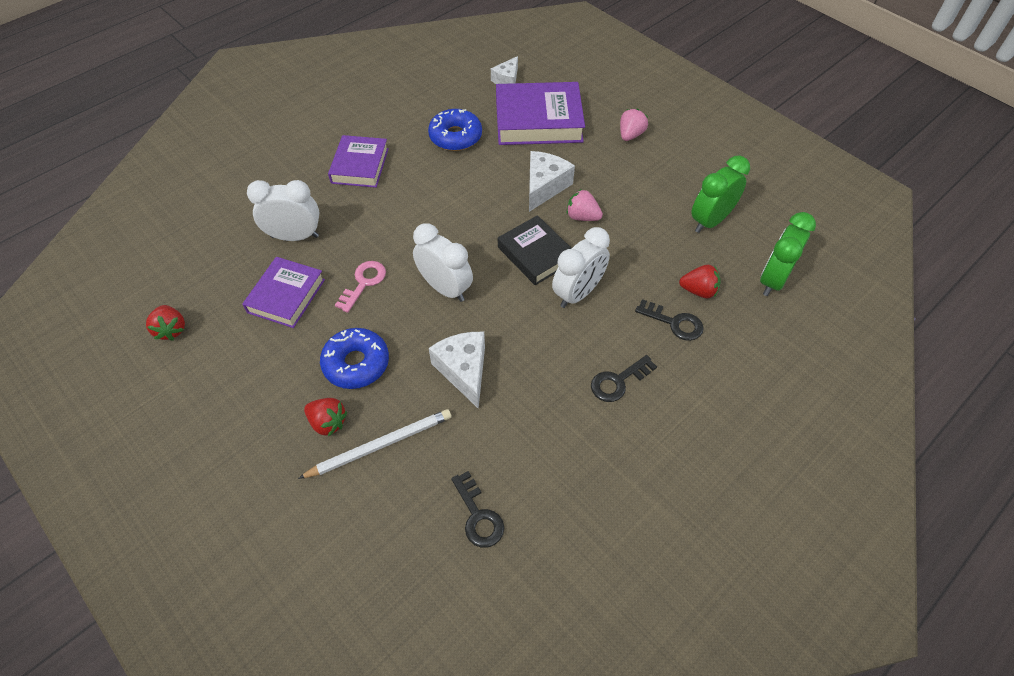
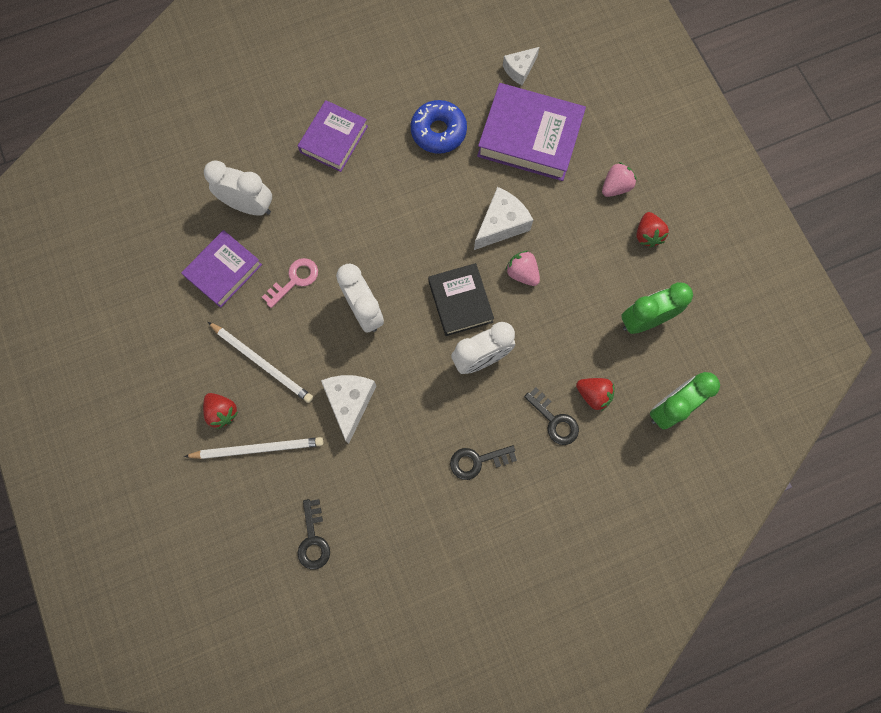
camera: 20 degrees right, 20 degrees up
(171, 330) = (119, 273): red strawberry -> red strawberry (647, 235)
(356, 363) = (262, 363): blue donut -> white pencil

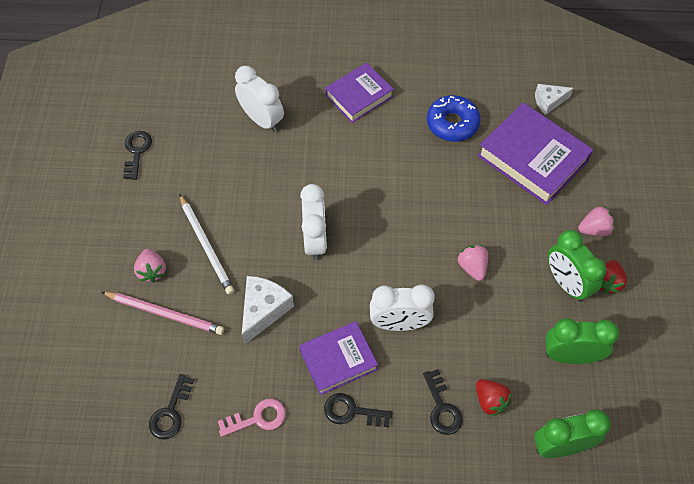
camera: 25 degrees right, 15 degrees down
(139, 295) = (137, 152): none -> black key
(222, 412) = (152, 271): red strawberry -> pink strawberry
(224, 271) = (214, 161): purple book -> purple book (338, 360)
(258, 448) = (165, 314): white pencil -> pink pencil
(294, 280) = (268, 191): pink key -> pink key (257, 418)
(460, 301) = (404, 268): black book -> none
(501, 224) = (472, 219): white cheese -> none
(612, 252) = (566, 283): none -> green clock

